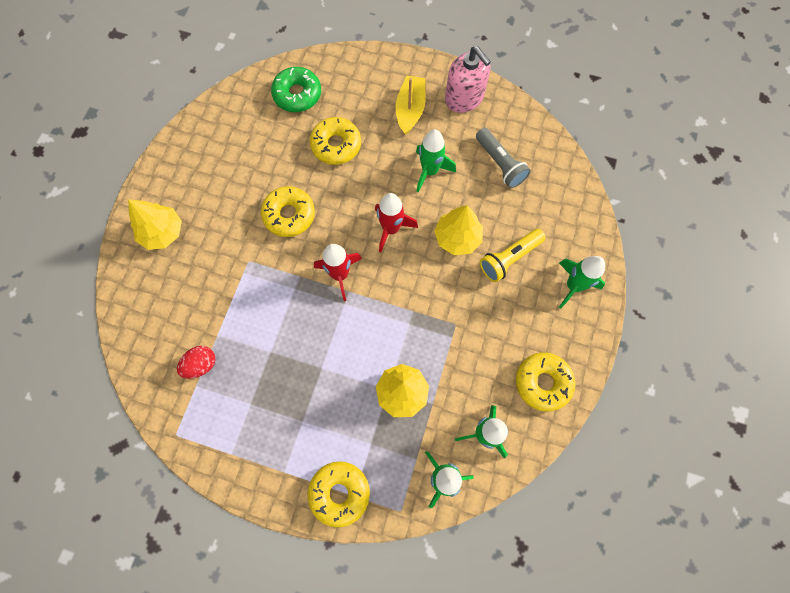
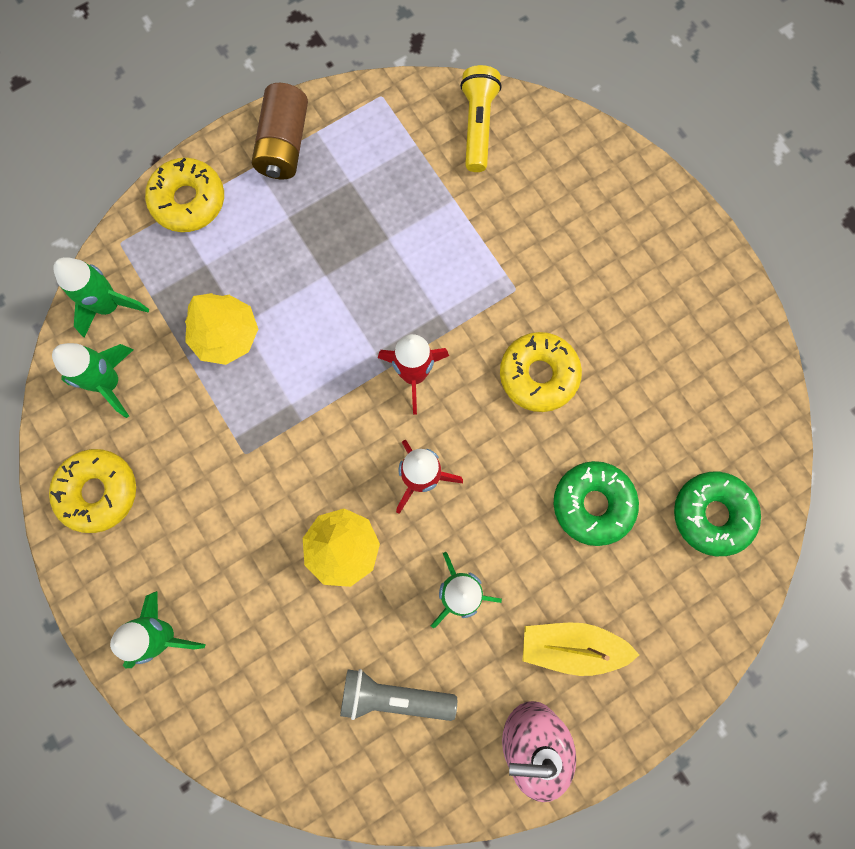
camera: 130 degrees right, 5 degrees up
(162, 232) = (630, 223): yellow tree -> none
(201, 365) = (434, 163): red egg -> none
(255, 466) = (284, 145): none -> brown battery
(336, 145) = (593, 504): yellow donut -> green donut
(410, 110) = (571, 646): yellow boat -> yellow boat turned 135 degrees clockwise
(509, 258) = (263, 587): yellow flashlight -> yellow flashlight (478, 126)

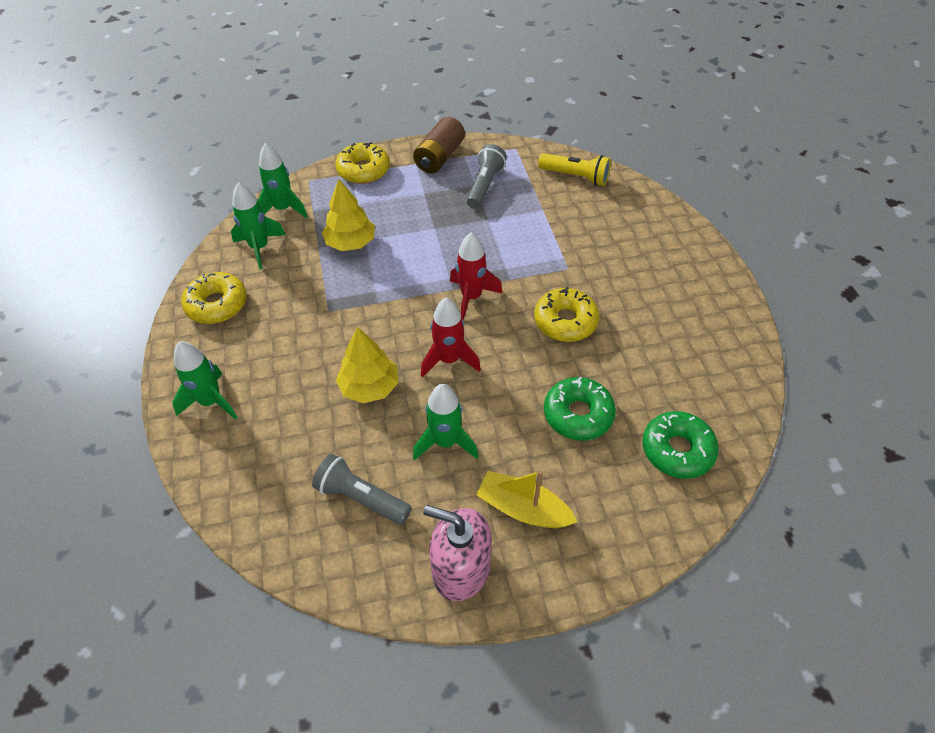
camera: 20 degrees right, 25 degrees down
(364, 179) = (485, 185): none -> grey flashlight
(478, 126) = (575, 177): yellow flashlight -> yellow flashlight turned 90 degrees clockwise

